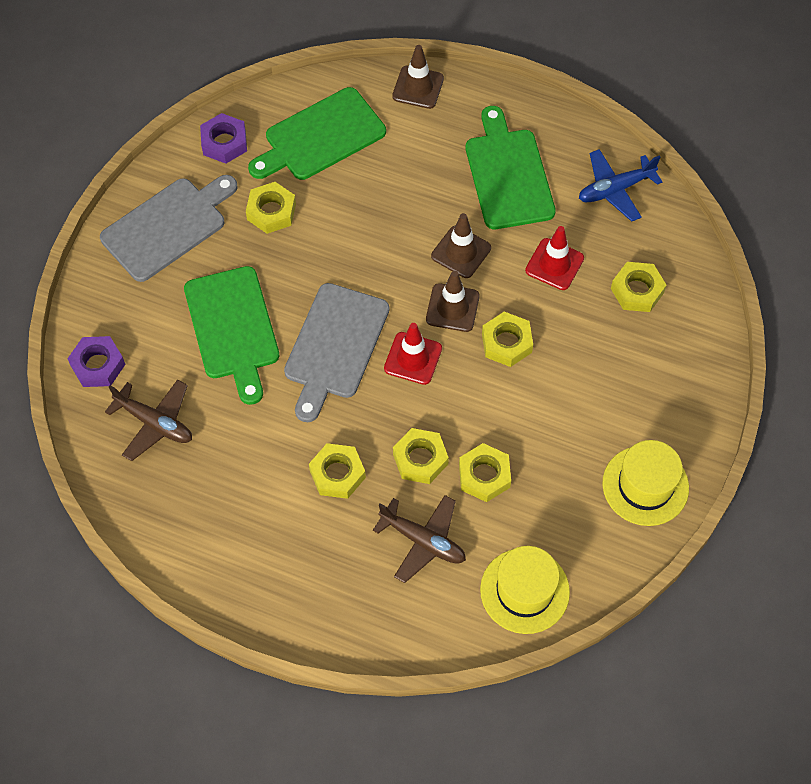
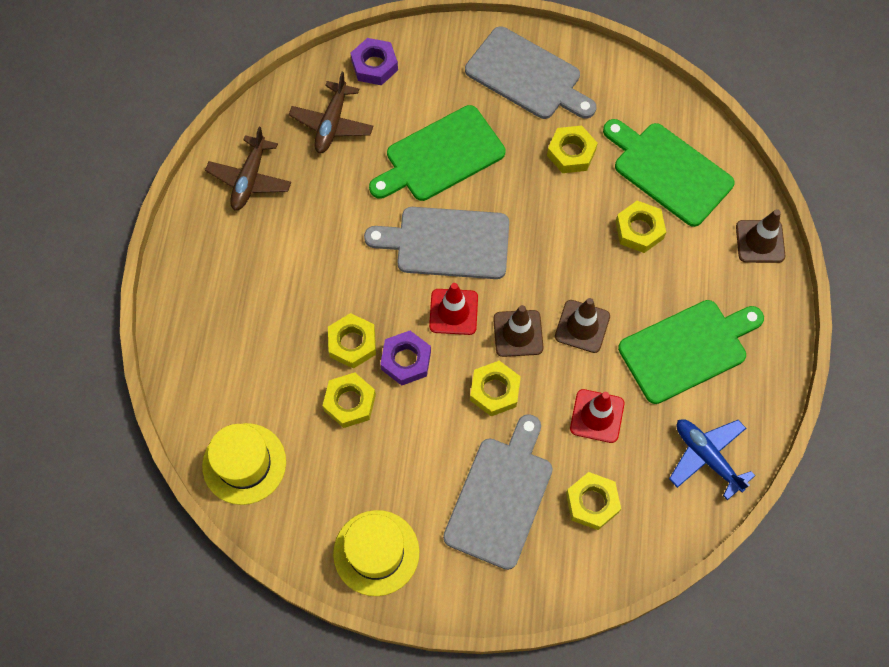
camera: 75 degrees right, 5 degrees up
(224, 142) = (632, 94): purple nut -> purple nut (406, 360)
(337, 474) = (320, 278): yellow nut -> yellow nut (639, 230)
(423, 541) = (273, 365): brown plane -> brown plane (250, 179)
(614, 364) = (500, 496): none -> grey cutting board

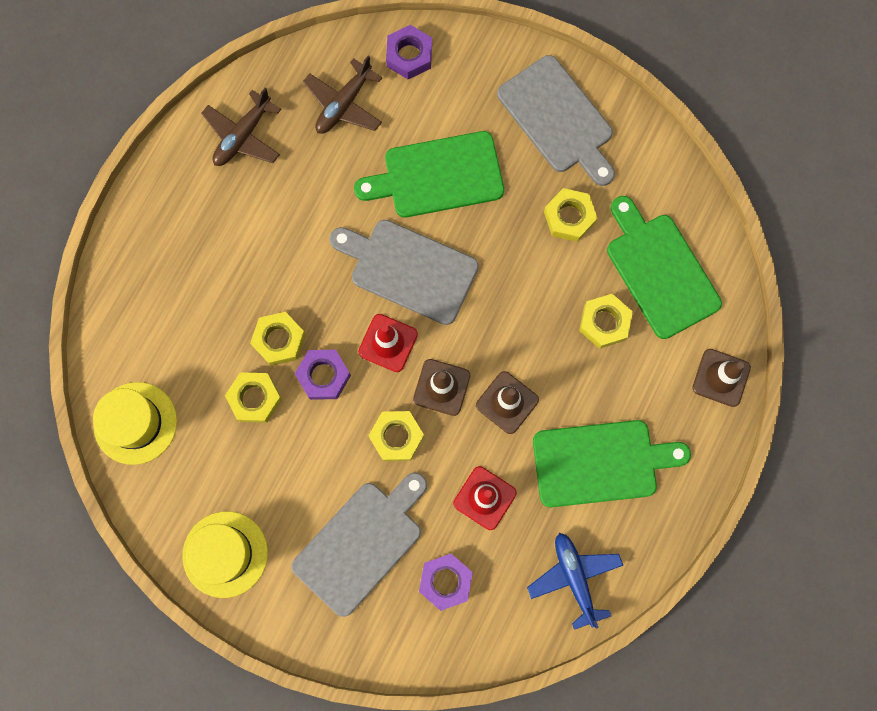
camera: 20 degrees right, 10 degrees up
(592, 502) = (445, 581): yellow nut -> purple nut

